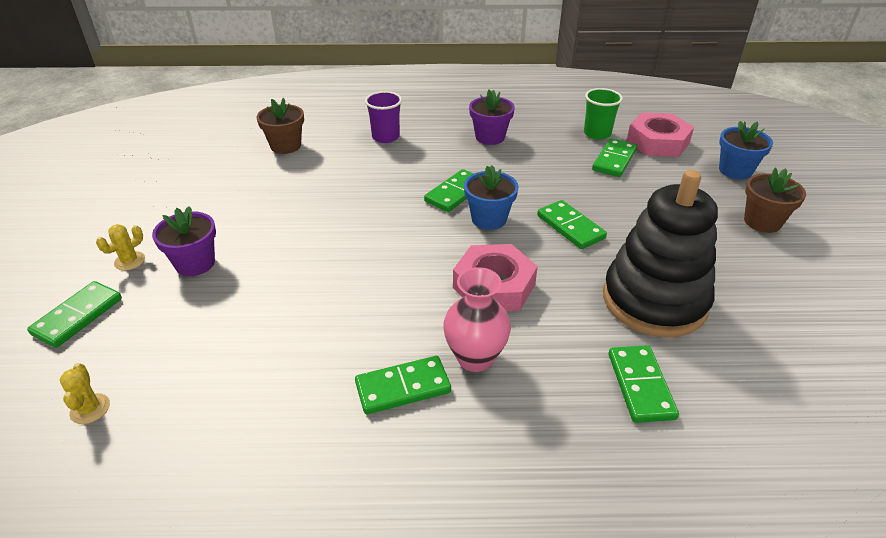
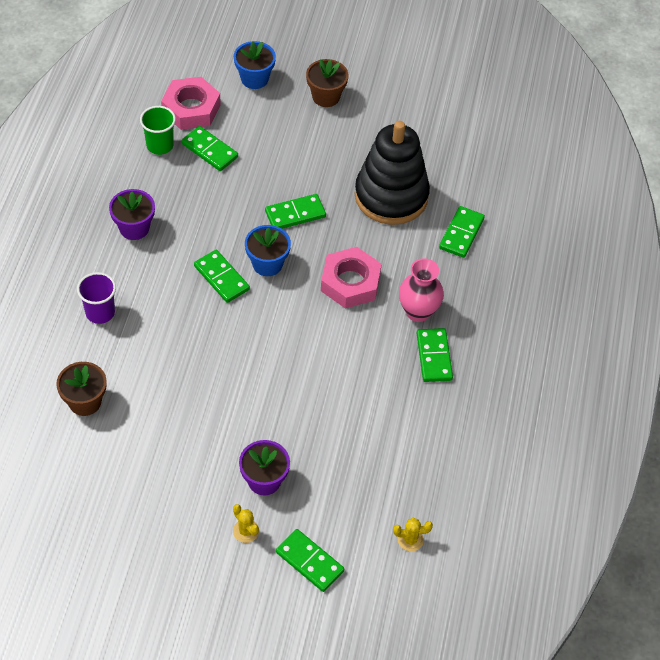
camera: 80 degrees left, 15 degrees up
(640, 386) = (461, 234): green domino -> green domino turned 75 degrees counterclockwise

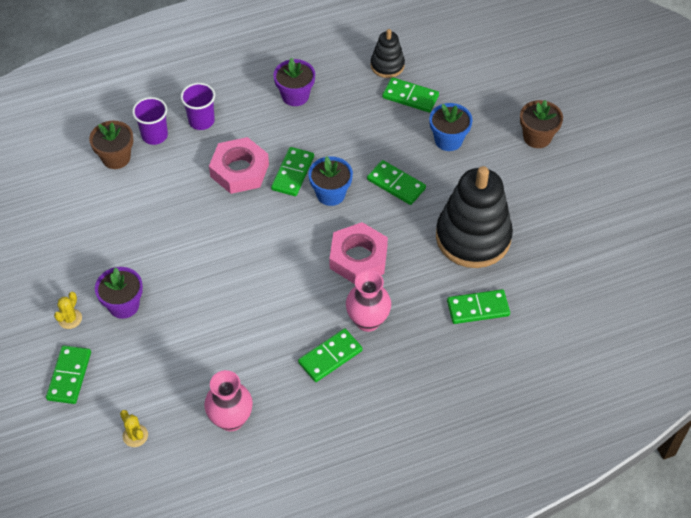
camera: 60 degrees right, 0 degrees up
(85, 357) = (154, 135): none -> purple cup
(160, 145) = (387, 65): green cup -> black stacking toy
(191, 108) = (441, 63): pink nut -> pink nut (239, 170)
(209, 150) = (410, 97): green domino -> green domino turned 75 degrees counterclockwise
(254, 79) = (510, 83): blue flower pot -> blue flower pot (448, 140)
(444, 459) = (231, 419): none -> pink vase

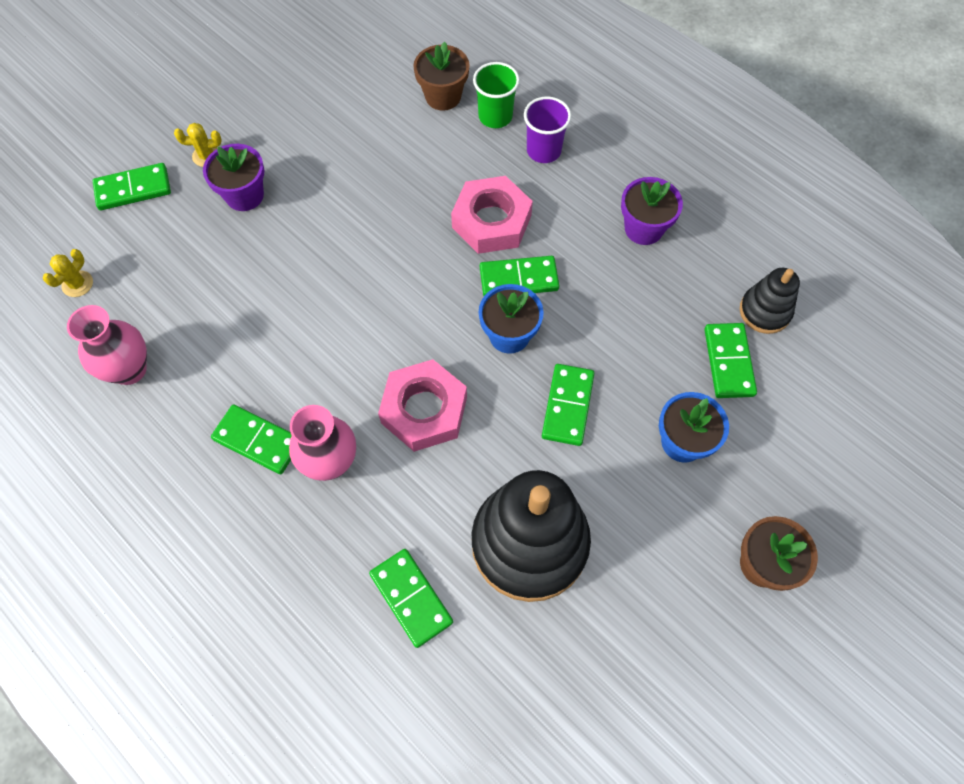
camera: 65 degrees right, 10 degrees up
(154, 135) = (495, 116): purple cup -> green cup

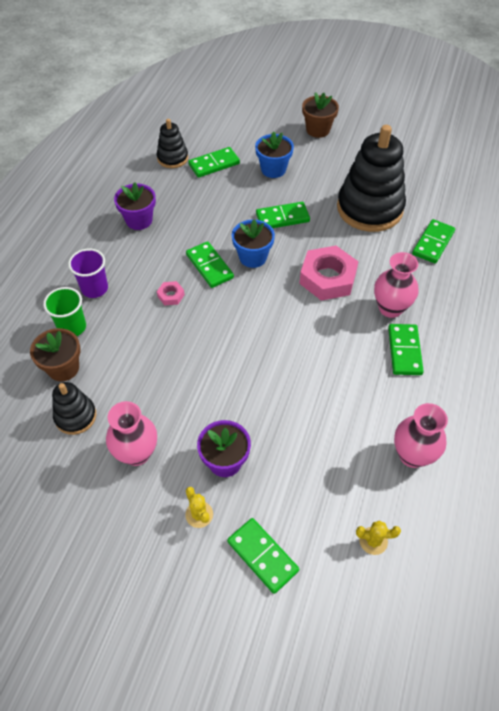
camera: 115 degrees left, 10 degrees down
(302, 128) = (136, 453): none -> pink vase
(376, 92) = (75, 416): none -> black stacking toy
(491, 221) = (171, 295): pink nut -> pink nut, size x0.45

